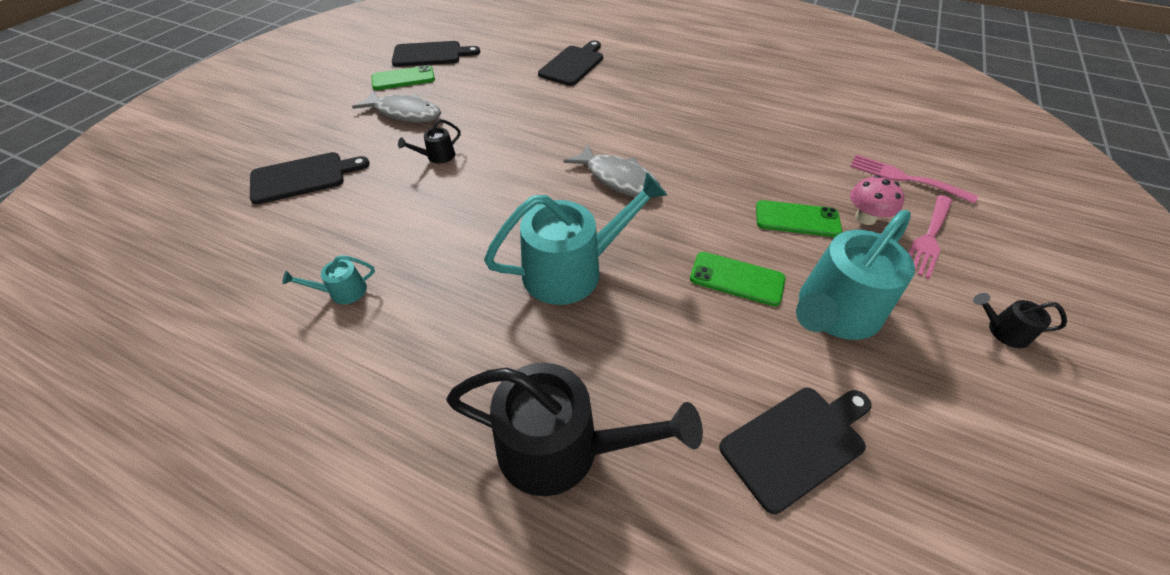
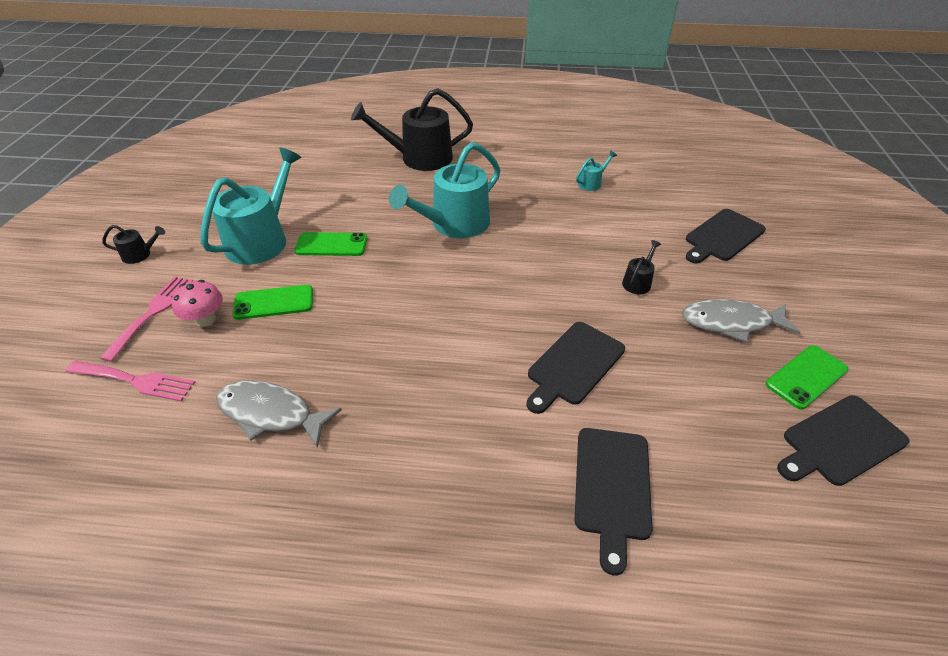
camera: 160 degrees right, 5 degrees down
(618, 179) = (451, 302): grey fish -> grey fish (271, 414)
(797, 443) = (301, 181): black cutting board -> black cutting board (573, 365)

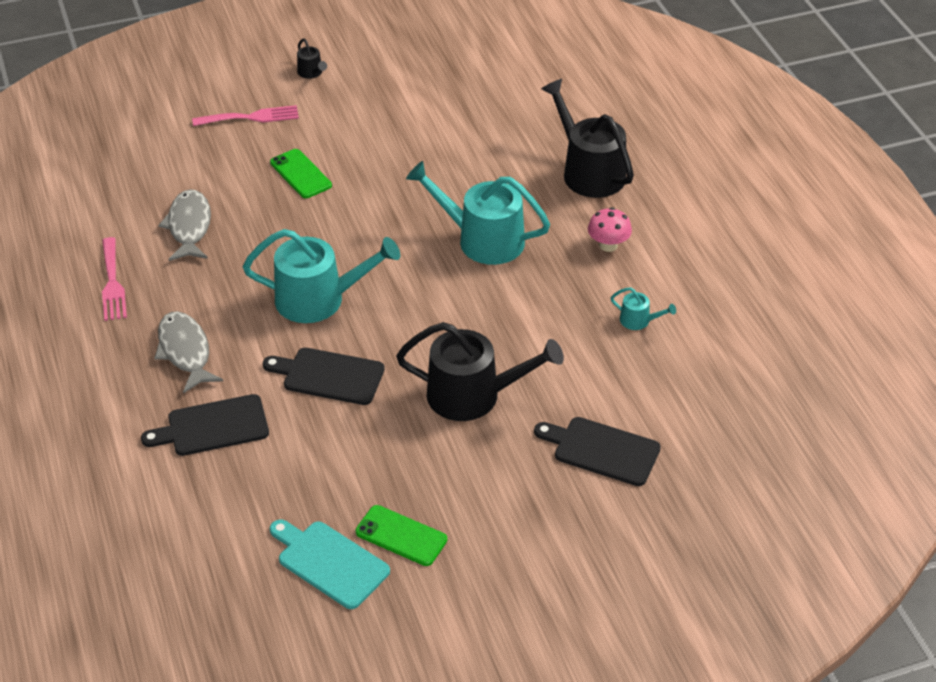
camera: 65 degrees right, 0 degrees up
(135, 381) = (183, 147): pink fork -> pink fork (112, 283)
(205, 319) = (260, 148): pink mushroom -> pink mushroom (608, 245)
(261, 240) = (374, 128): turquoise watering can -> turquoise watering can (318, 299)
(331, 245) = (396, 173): green phone -> none
(638, 282) = (472, 395): black watering can -> black watering can, size x2.29
(731, 323) = (450, 474): grey fish -> grey fish (185, 352)
(840, 441) = (329, 562): black cutting board -> turquoise cutting board

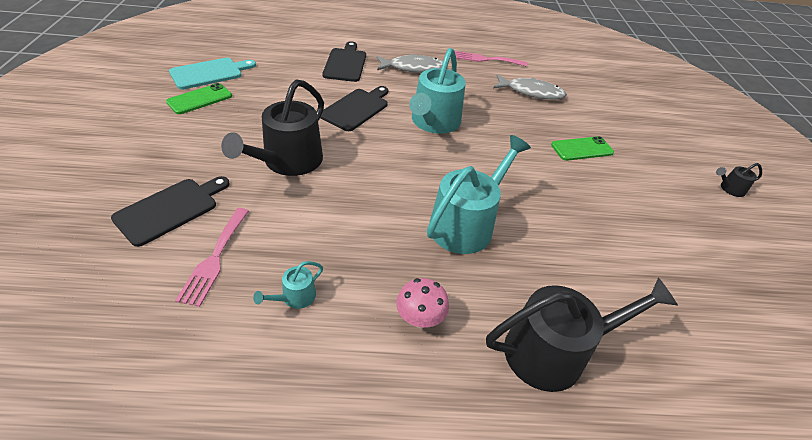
camera: 105 degrees right, 0 degrees up
(251, 117) = (659, 143): pink fork -> pink fork (214, 259)

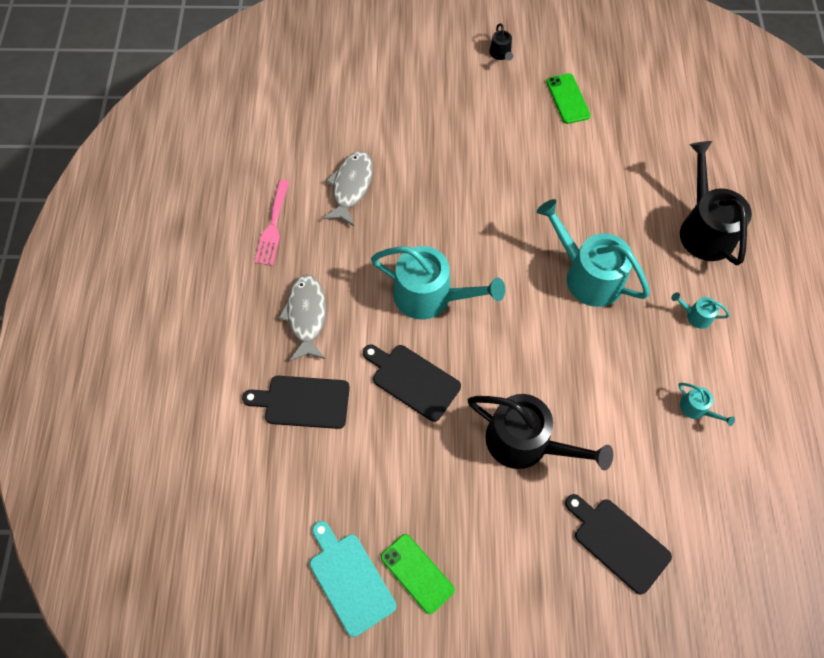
camera: 85 degrees left, 20 degrees up
(214, 259) = (670, 482): pink fork -> none
(420, 318) = (696, 316): pink mushroom -> turquoise watering can
(582, 149) = (458, 158): green phone -> green phone (567, 99)

